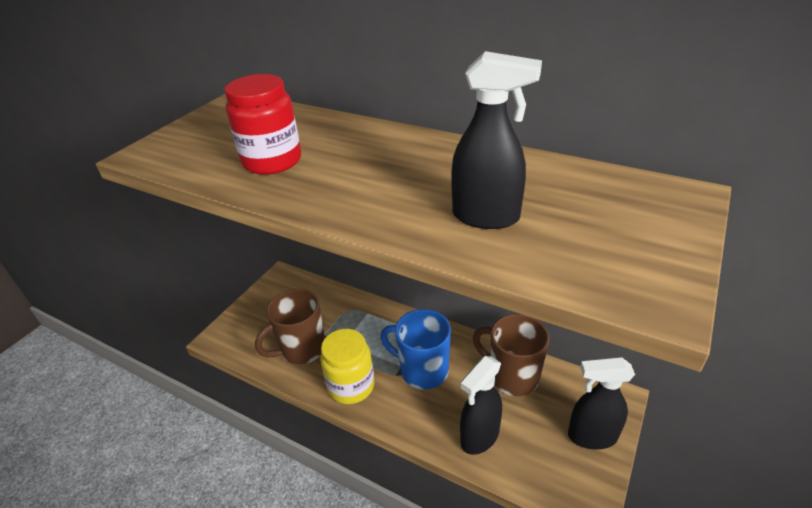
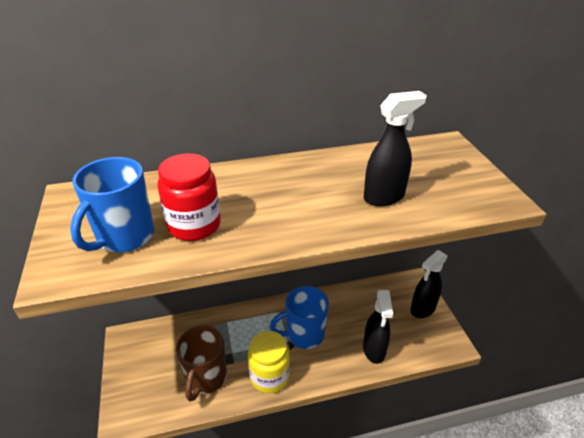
camera: 45 degrees left, 0 degrees up
(215, 147) = (124, 237): none -> blue mug
(512, 376) = (356, 303): brown mug -> none

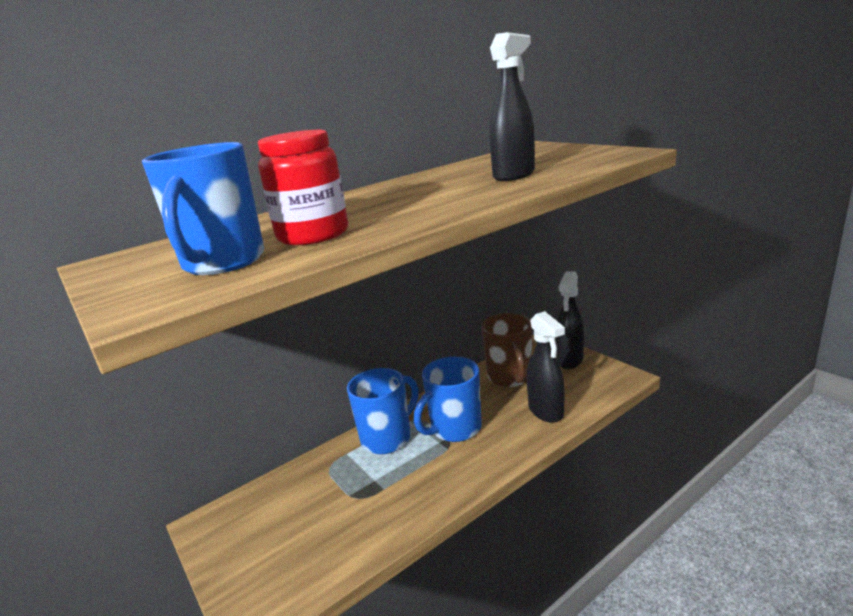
camera: 20 degrees left, 15 degrees down
(206, 378) = (355, 519): brown mug -> brown mug (510, 377)
(257, 321) = (387, 438): none -> blue mug
(269, 376) = (440, 483): yellow jar -> none

